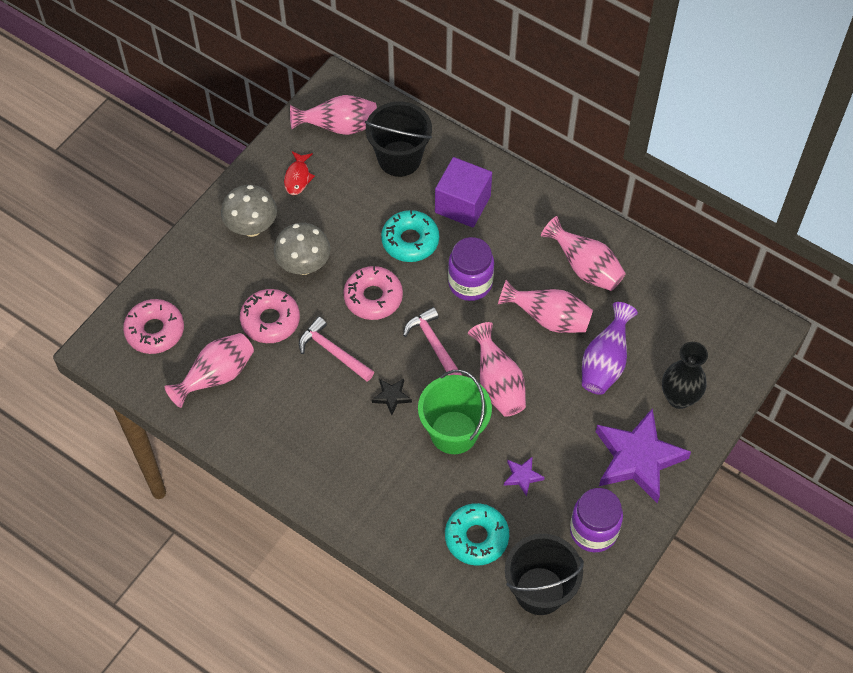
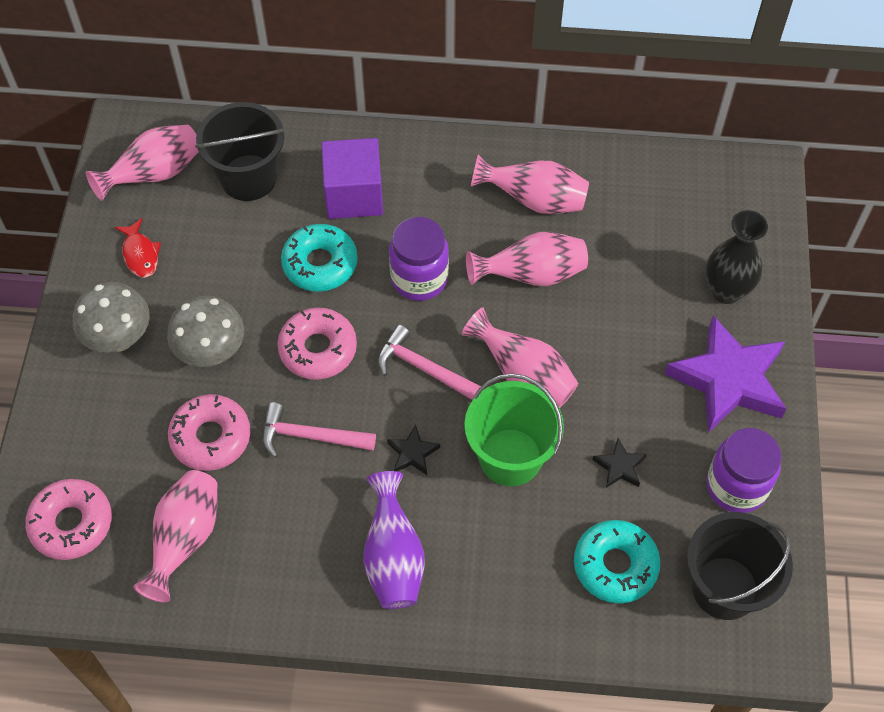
camera: 30 degrees left, 0 degrees up
(522, 476) = (619, 466): purple star -> black star
(605, 363) = (624, 293): purple vase -> purple vase (393, 557)

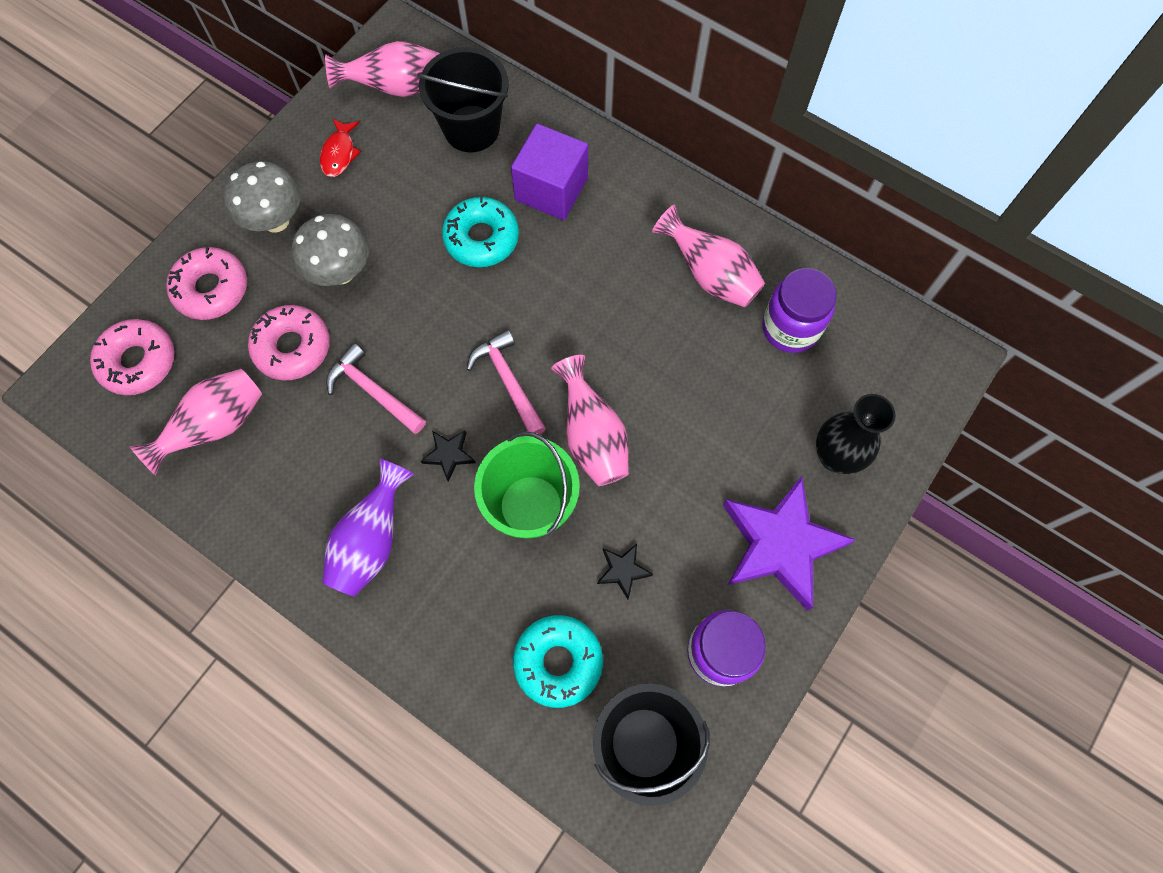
camera: 30 degrees right, 10 degrees up
(318, 349) = (430, 315): pink donut -> pink donut (211, 289)
(419, 278) = (558, 296): purple jar -> purple jar (790, 328)
(531, 275) = (661, 345): pink vase -> none

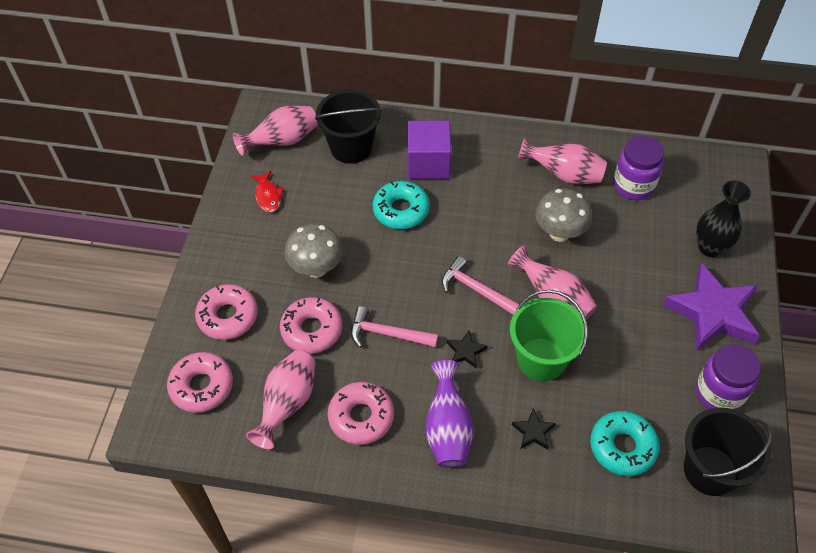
camera: 25 degrees left, 15 degrees down
(276, 220) = (248, 255): grey mushroom -> grey mushroom (559, 233)
(285, 480) = (361, 417): none -> pink donut
(623, 571) = (626, 372): black star -> black star (533, 432)

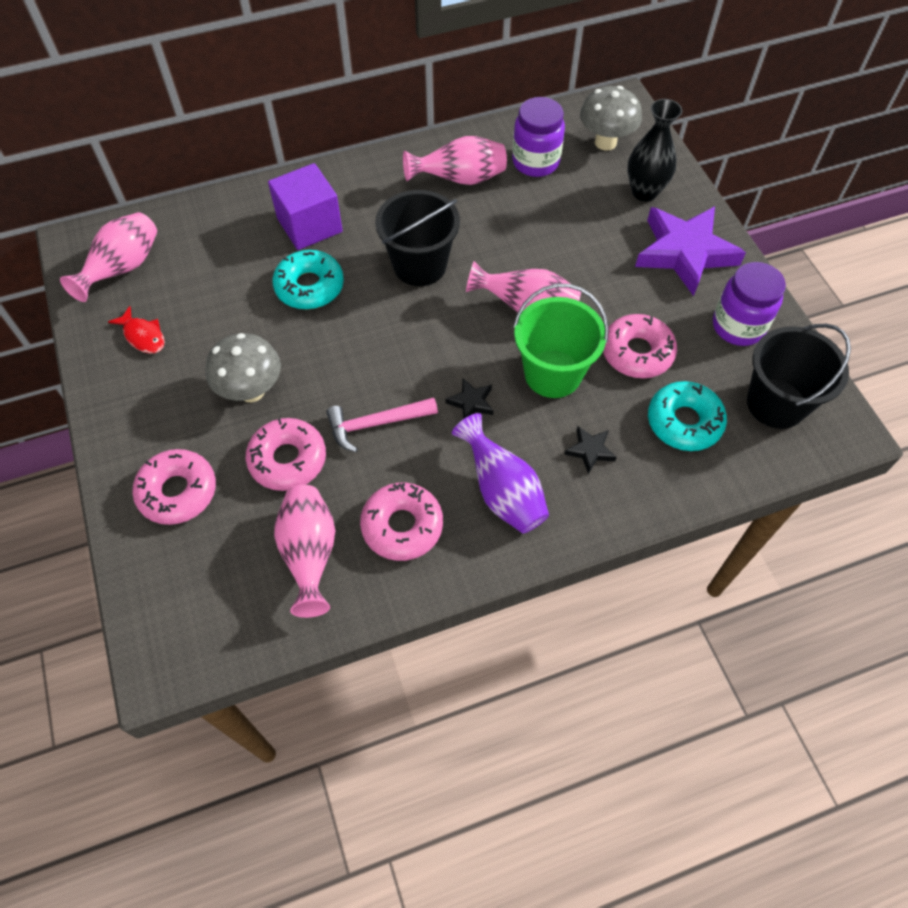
camera: 30 degrees left, 5 degrees up
(202, 386) = (194, 585): pink donut -> pink donut (637, 353)
(351, 147) = (210, 243): black bucket -> black bucket (420, 265)
(476, 290) = (442, 334): pink hammer -> none
(559, 233) = (492, 239): grey mushroom -> grey mushroom (605, 142)

